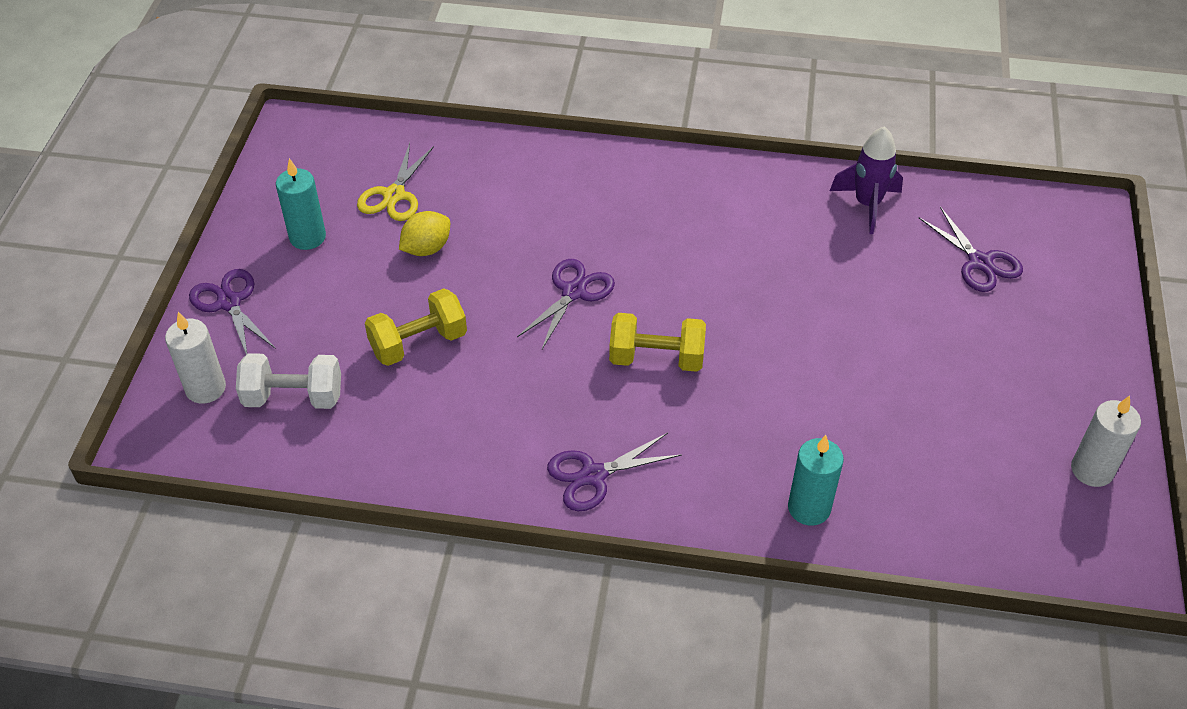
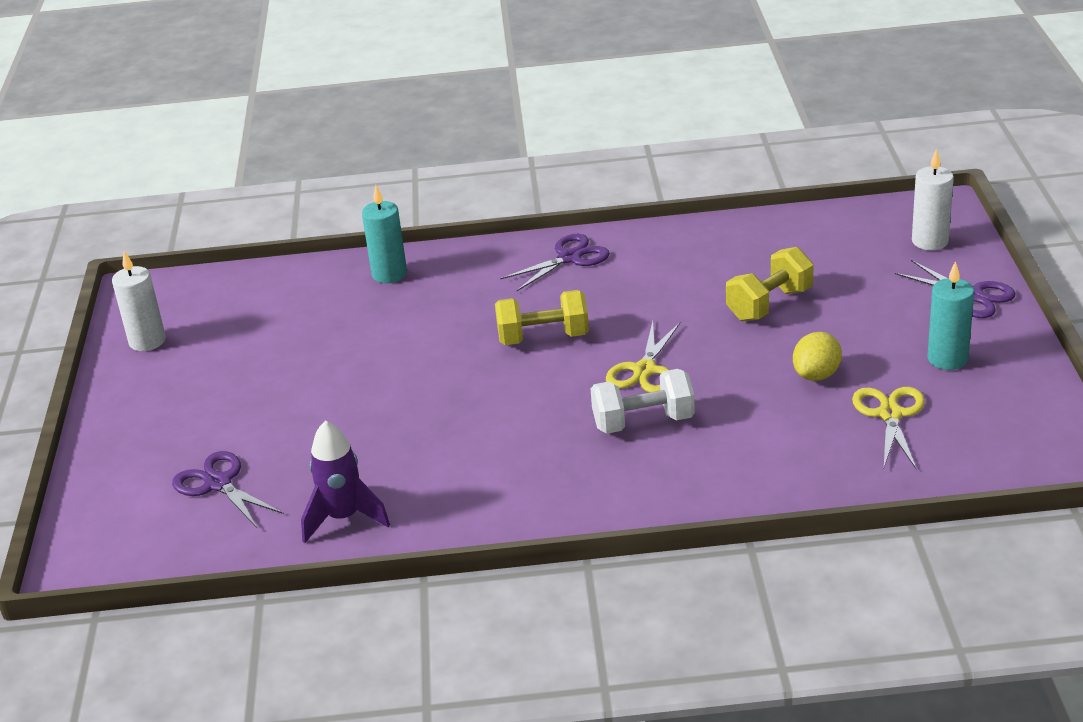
camera: 170 degrees right, 15 degrees down
(293, 397) = (850, 251): white dumbbell -> white dumbbell (643, 422)
(574, 292) = (644, 370): purple scissors -> yellow scissors

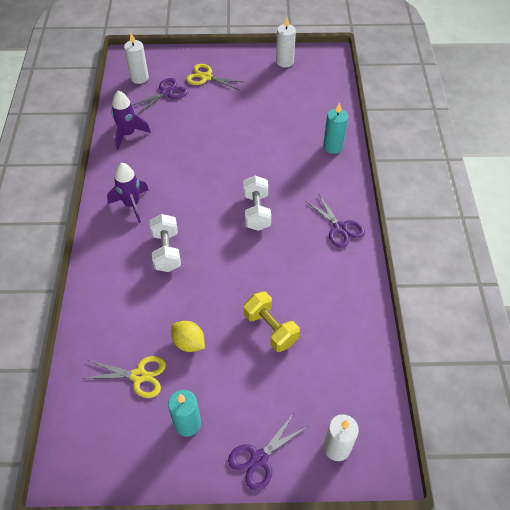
camera: 90 degrees right, 20 degrees up
(158, 532) = (139, 78): none -> white candle
(539, 480) = (132, 204): none -> purple rocket
(543, 338) = (256, 211): yellow dumbbell -> white dumbbell
(644, 370) = (214, 256): yellow scissors -> yellow scissors (206, 77)

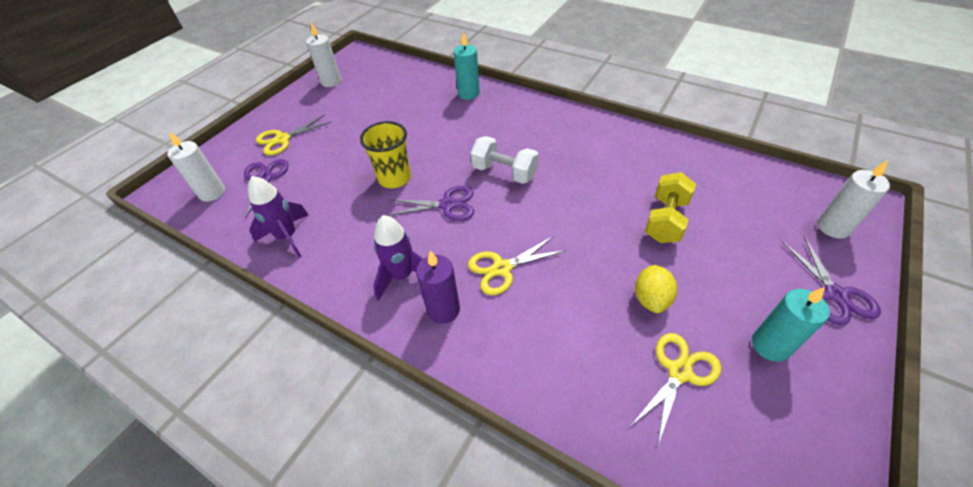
camera: 55 degrees left, 5 degrees down
(119, 237) = (443, 309): none -> purple candle
(166, 251) = (502, 268): white dumbbell -> yellow scissors
(189, 343) = (651, 299): yellow lemon -> yellow lemon turned 60 degrees counterclockwise
(209, 155) = (394, 178): none -> yellow cup
(270, 328) = (665, 220): yellow dumbbell -> yellow dumbbell turned 60 degrees counterclockwise
(340, 228) = (570, 126): purple scissors -> purple scissors (447, 205)

